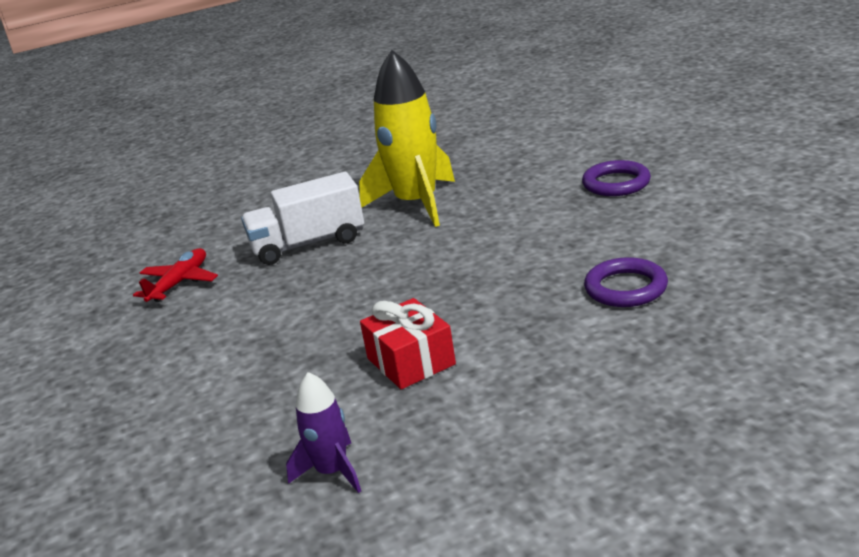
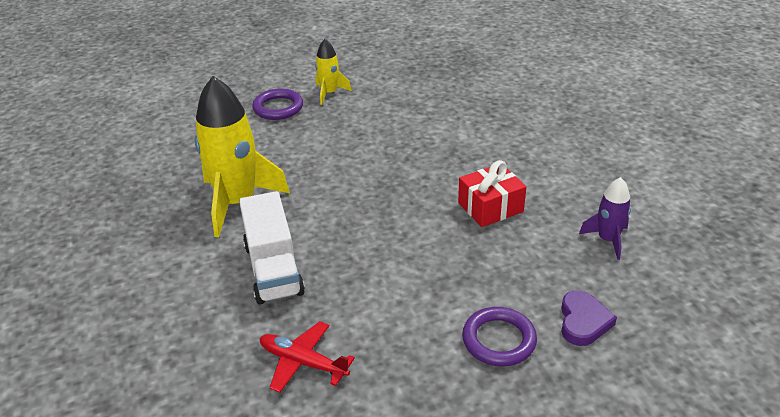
camera: 90 degrees left, 10 degrees up
(177, 451) = (583, 321): none -> purple heart
(626, 288) = (430, 119): purple ring -> purple ring (499, 340)
(669, 206) = (329, 93): none -> yellow rocket

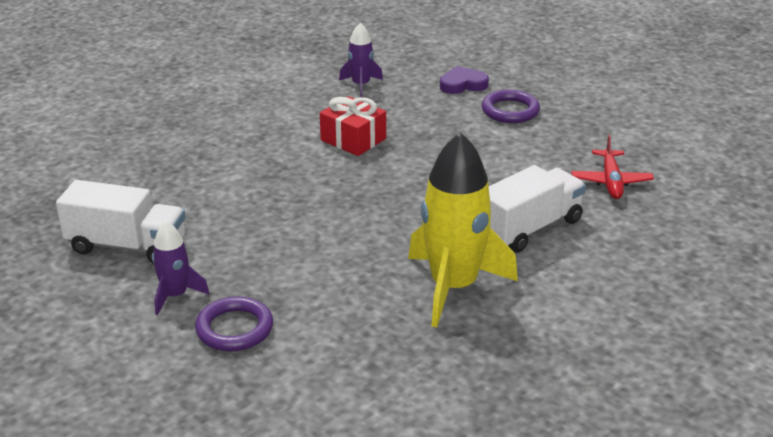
camera: 115 degrees left, 5 degrees down
(329, 93) = (175, 295): yellow rocket -> purple rocket
(398, 83) = (127, 246): none -> white truck

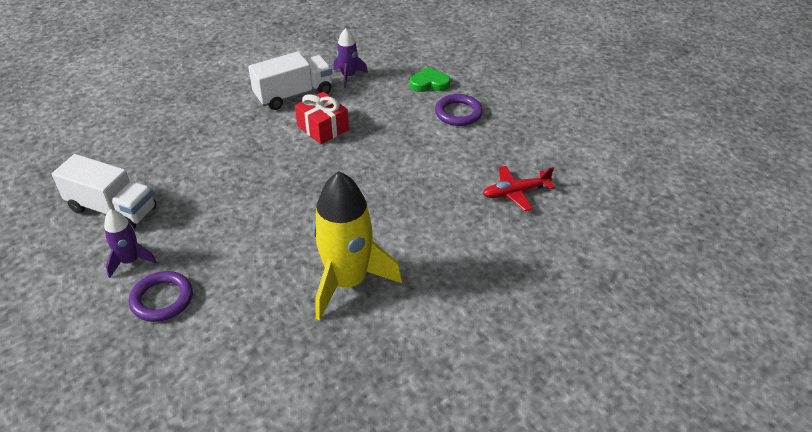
camera: 10 degrees right, 10 degrees up
(462, 84) = (429, 83): purple heart -> green heart
(529, 228) = (430, 231): white truck -> white truck (294, 94)
(611, 181) = (515, 192): red plane -> red plane turned 60 degrees clockwise

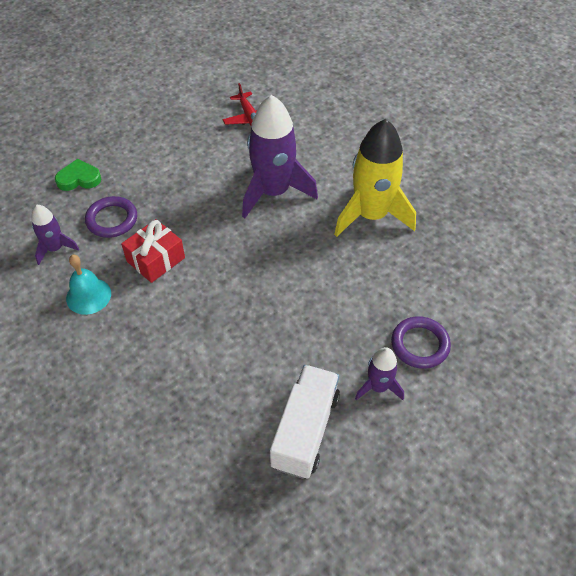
camera: 95 degrees left, 10 degrees up
(294, 94) = (88, 296): white truck -> turquoise bell
(396, 205) = (273, 192): none -> purple rocket
(429, 83) = (79, 178): green heart -> green heart turned 90 degrees clockwise
(458, 113) = (134, 155): purple ring -> purple ring (112, 219)

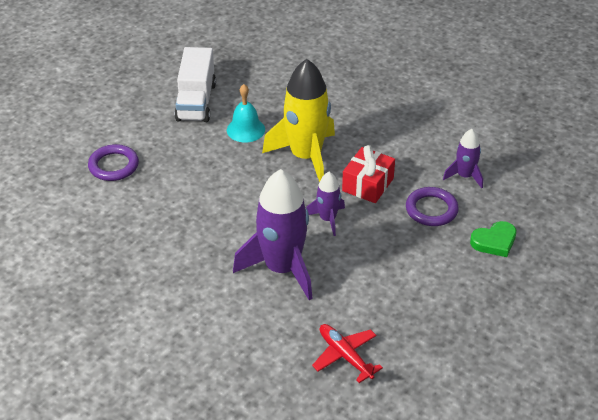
camera: 165 degrees right, 10 degrees down
(88, 296) = (408, 148): turquoise bell -> turquoise bell (245, 129)
(371, 215) = (171, 265): yellow rocket -> yellow rocket (306, 157)
(378, 387) = (145, 134): purple rocket -> purple rocket (328, 219)

